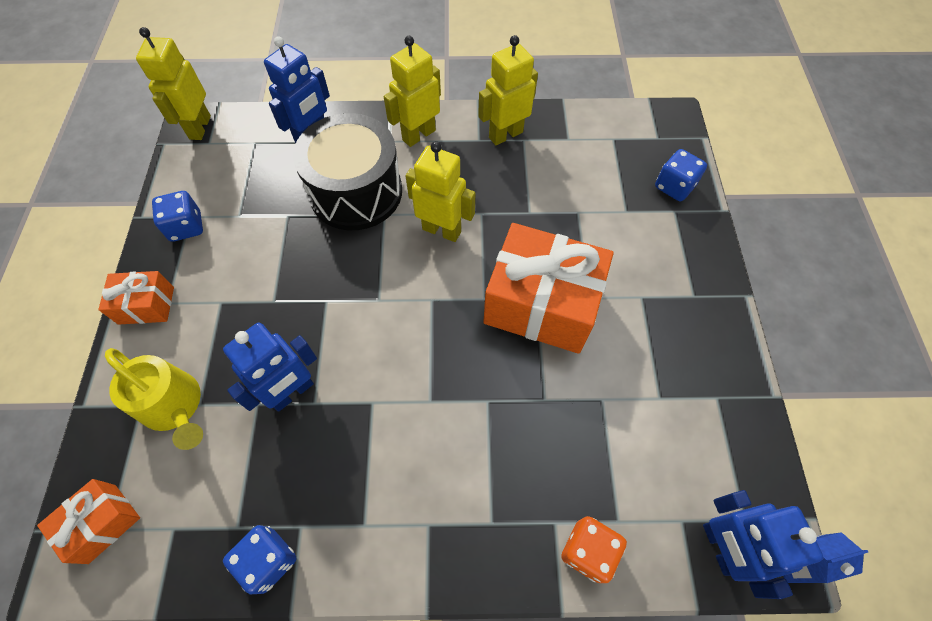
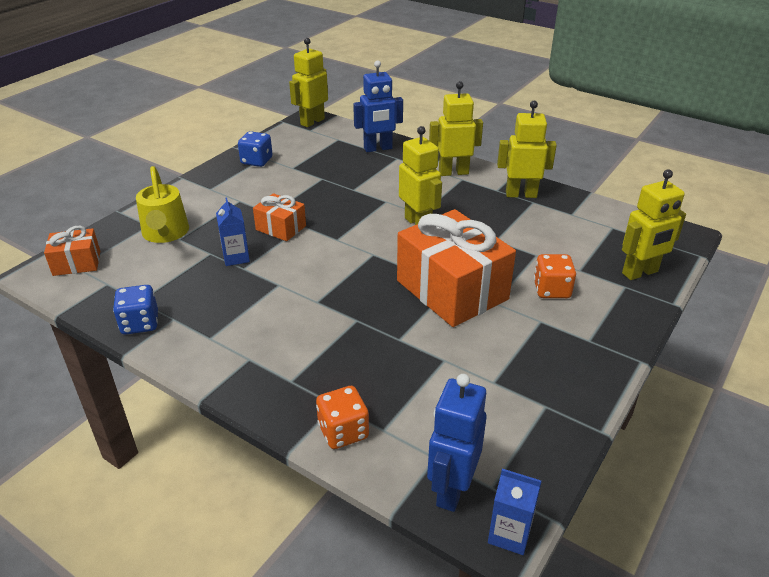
camera: 35 degrees right, 25 degrees down
(146, 305) = (198, 185): orange gift -> orange gift (281, 228)
(292, 392) = (236, 257): blue robot -> blue carton
(356, 192) = (378, 184): black drum -> none
(623, 251) = (551, 290): none -> orange dice
(674, 186) = (640, 273): blue dice -> yellow robot

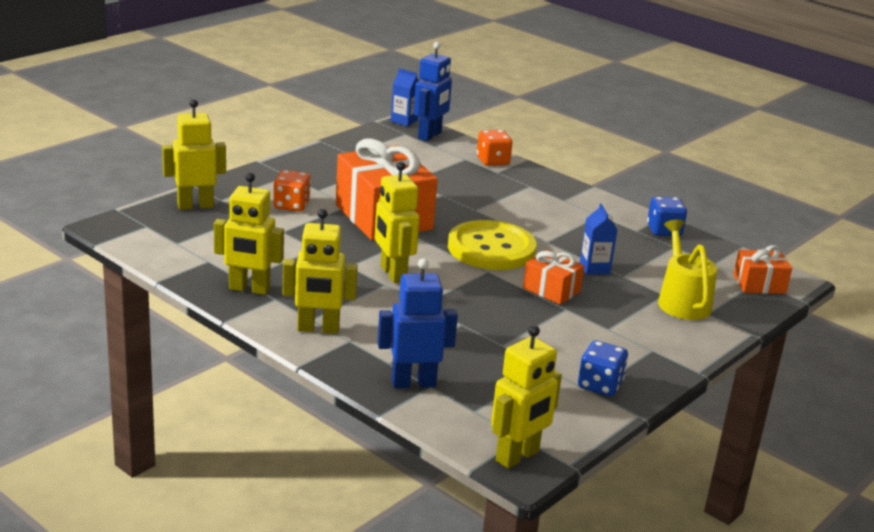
camera: 175 degrees left, 10 degrees down
(335, 265) = (491, 248): none -> yellow button

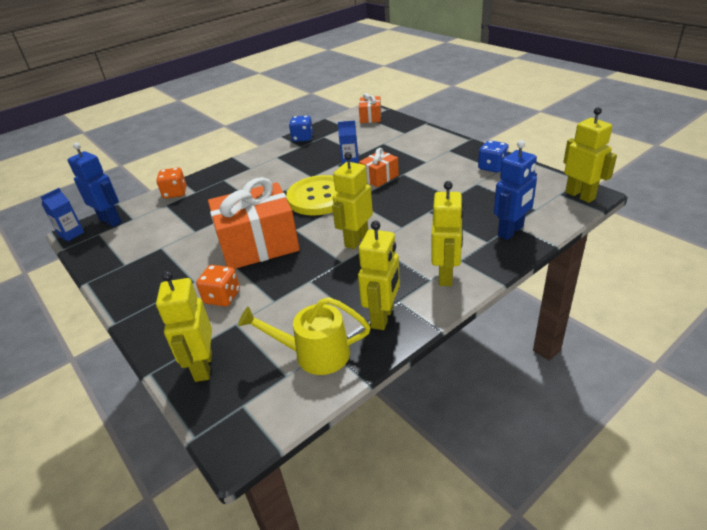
camera: 75 degrees left, 10 degrees up
(393, 274) = (356, 240): yellow robot -> yellow robot turned 135 degrees clockwise
(413, 383) = (511, 231): blue robot -> blue robot turned 135 degrees counterclockwise
(682, 301) = (391, 138): yellow watering can -> yellow watering can (314, 354)

